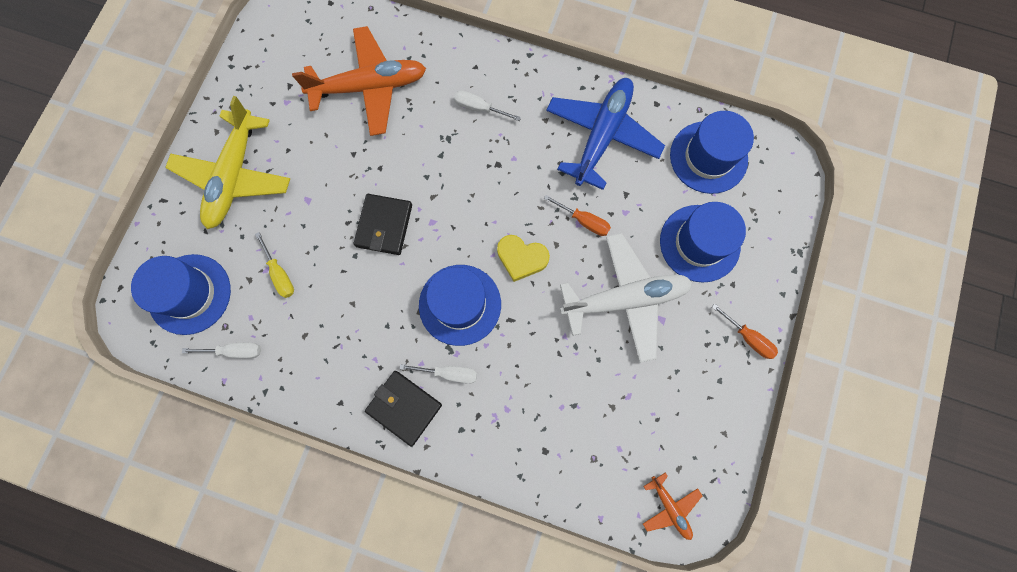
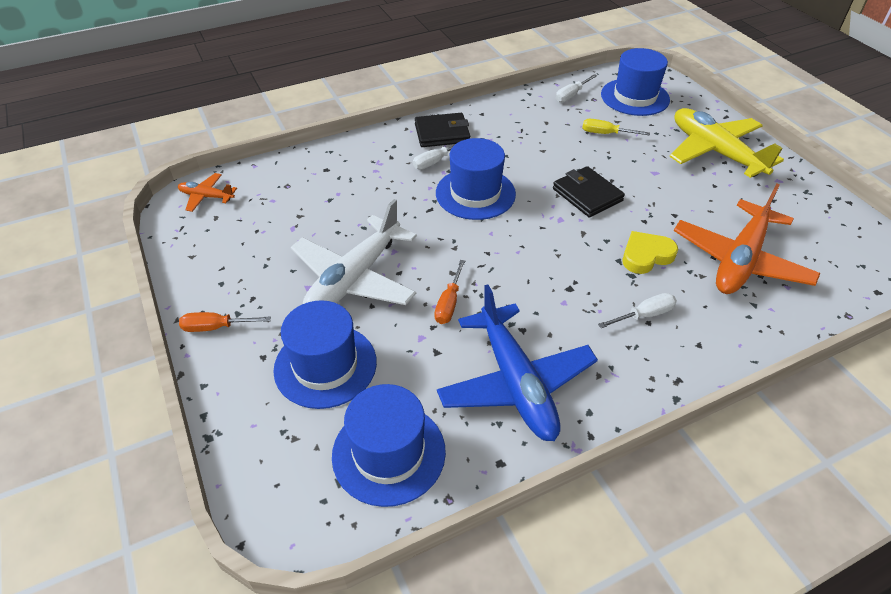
camera: 135 degrees right, 30 degrees down
(521, 258) = (467, 245): yellow heart -> yellow heart (646, 255)
(584, 221) = (449, 304): orange screwdriver -> orange screwdriver turned 60 degrees counterclockwise

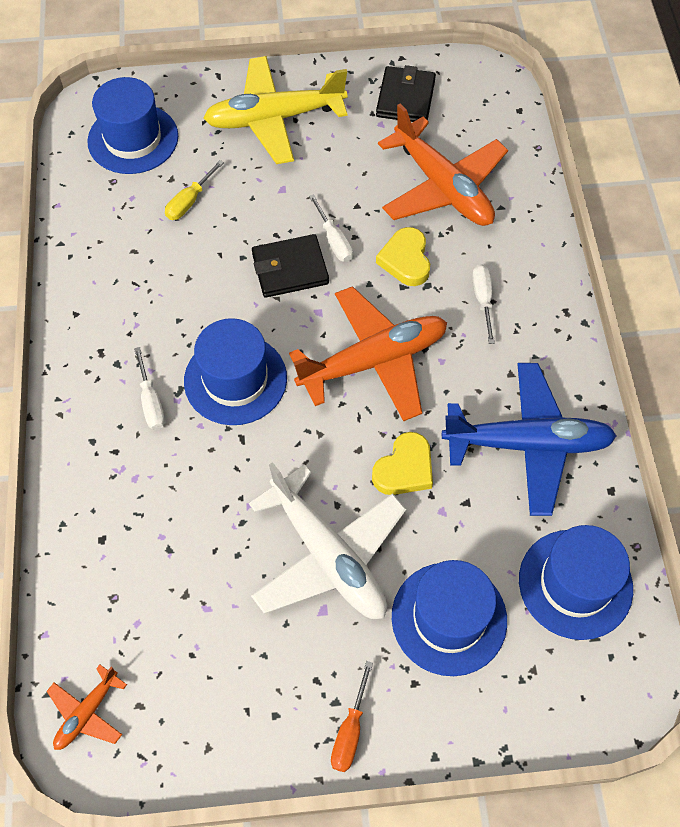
camera: 70 degrees left, 15 degrees up
(442, 133) = (94, 375): black wallet -> black wallet (405, 98)
(449, 304) = (404, 468): orange screwdriver -> yellow heart
(537, 261) = (374, 361): none -> orange plane
(571, 95) = (91, 201): white screwdriver -> white screwdriver (334, 241)

